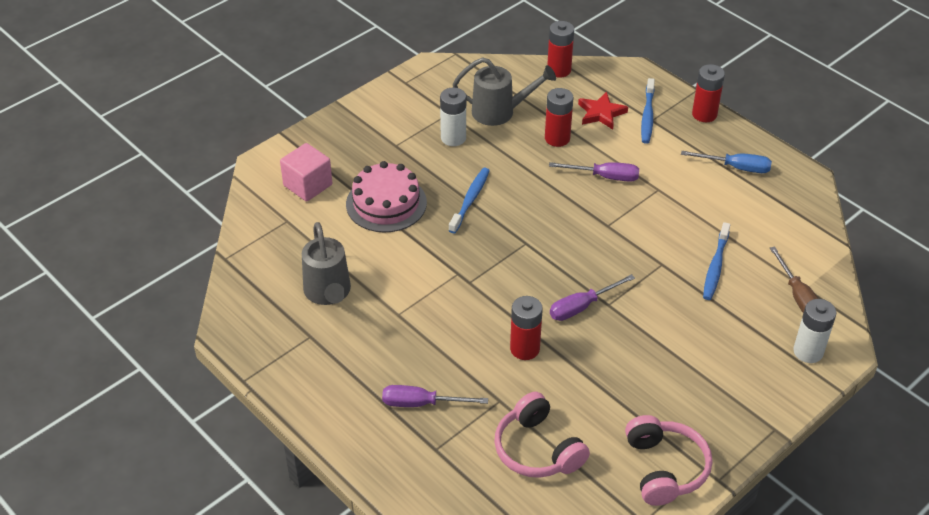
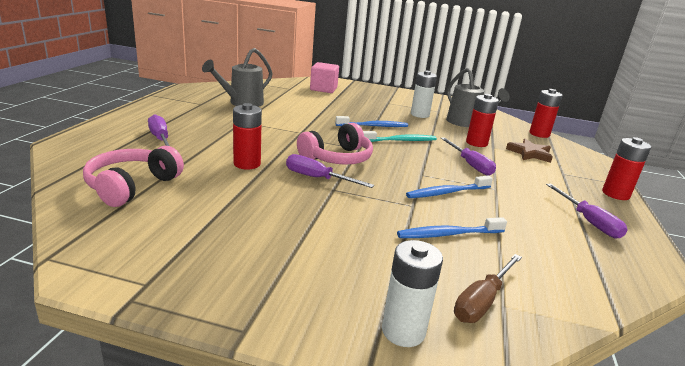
camera: 55 degrees right, 20 degrees down
(386, 203) = (336, 106): pink cake -> none
(522, 198) = (401, 140): none -> turquoise toothbrush
(601, 113) = (529, 153): red star -> brown star
(647, 116) = (563, 170): blue toothbrush -> blue toothbrush (447, 192)
(665, 468) = (134, 257): pink headphones -> pink headphones (337, 158)
(736, 167) = (588, 221): blue screwdriver -> purple screwdriver

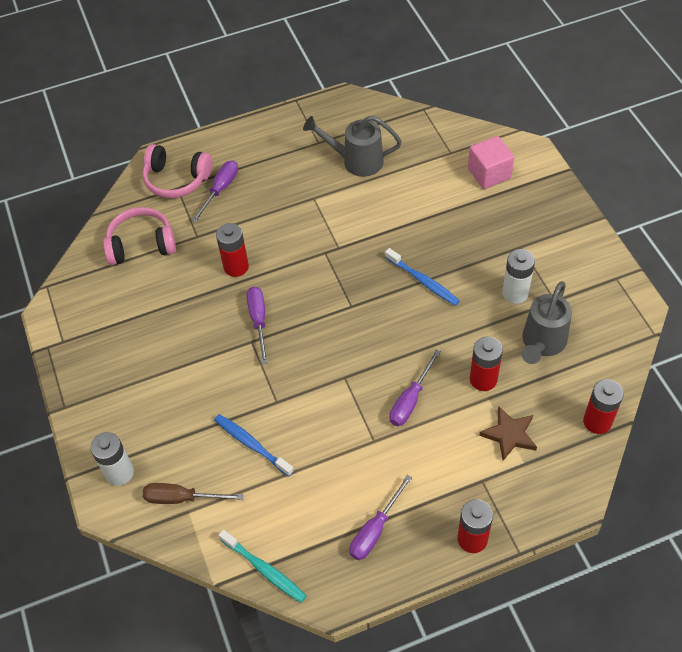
camera: 60 degrees right, 30 degrees up
(337, 158) = (310, 307): pink headphones -> pink headphones (176, 179)
(401, 140) = (409, 322): turquoise toothbrush -> turquoise toothbrush (264, 569)
(447, 192) = (325, 411): blue toothbrush -> none

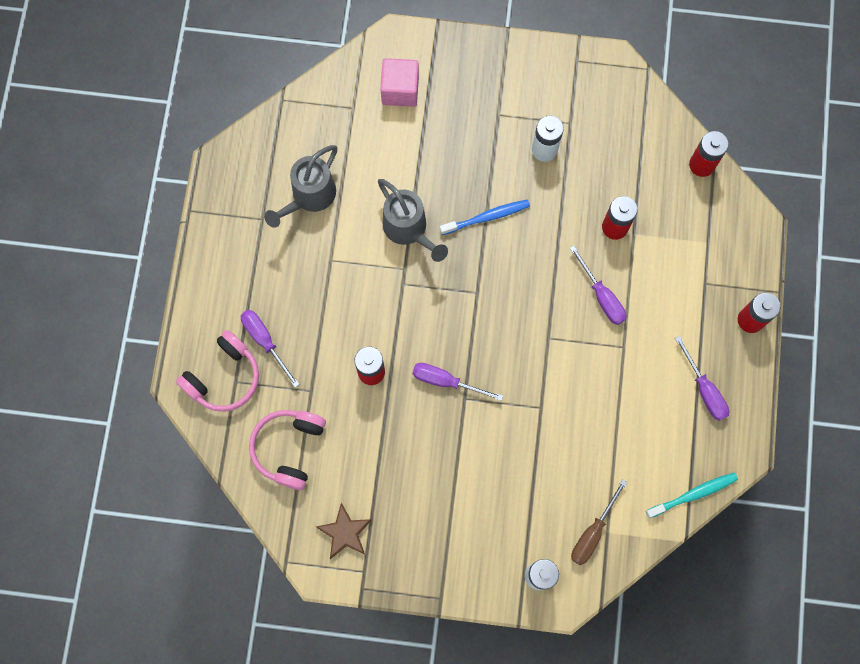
camera: 65 degrees left, 20 degrees up
(251, 444) = (572, 449): blue toothbrush -> none
(509, 435) = (676, 238): brown star -> brown star (345, 532)
(542, 343) = (606, 159): grey watering can -> grey watering can (409, 229)

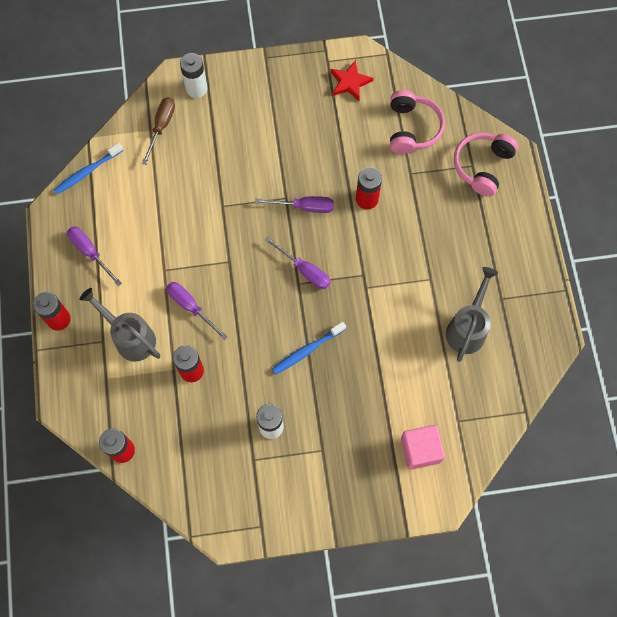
camera: 165 degrees right, 5 degrees down
(265, 341) = (460, 201): purple screwdriver -> purple screwdriver (305, 270)
(345, 532) = (350, 82): brown star -> red star
(409, 229) = (372, 322): grey watering can -> grey watering can (130, 337)
(693, 494) = (87, 172): turquoise toothbrush -> blue toothbrush

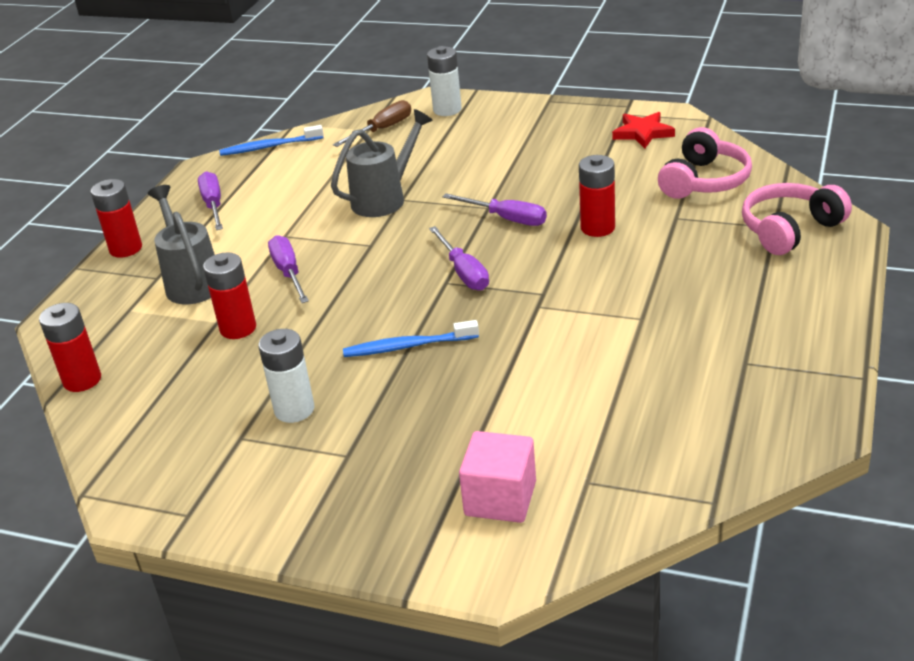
camera: 30 degrees right, 35 degrees down
(467, 328) = (669, 381): grey watering can -> grey watering can (384, 199)

